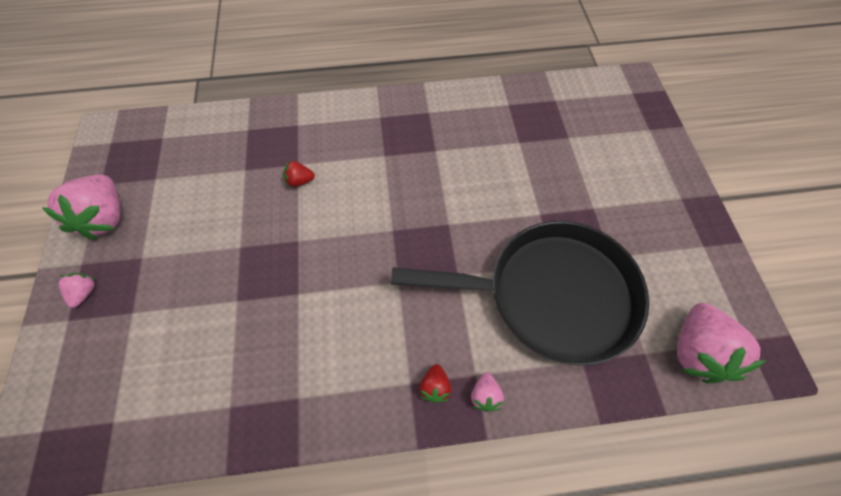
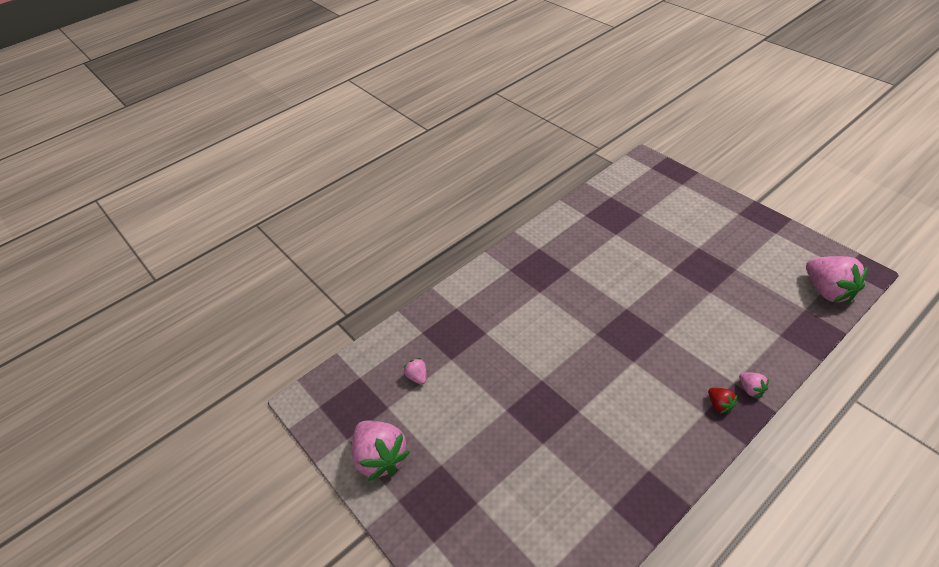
camera: 30 degrees left, 15 degrees down
(85, 293) = (425, 515): pink strawberry -> pink strawberry (417, 377)
(300, 181) = (500, 342): red strawberry -> none
(551, 295) = (727, 311): black pan -> none

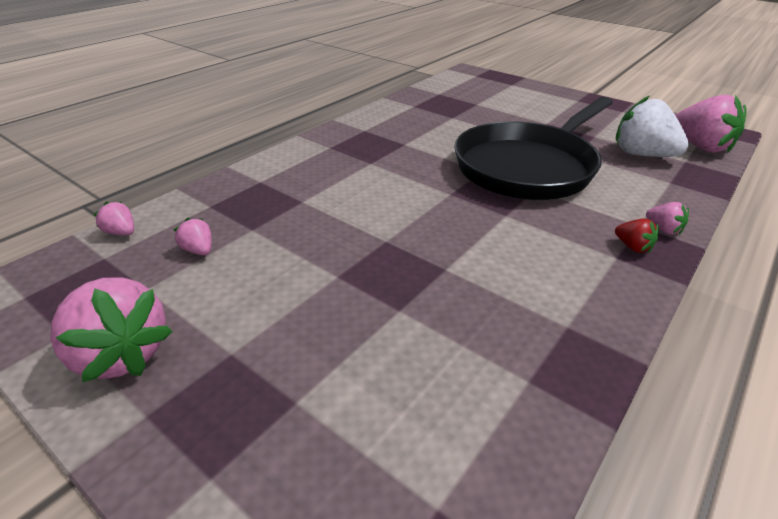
camera: 15 degrees left, 10 degrees down
(367, 355) = (121, 232): none -> pink strawberry
(665, 306) = (528, 167): none -> black pan
(769, 298) = (642, 155): none -> white strawberry

